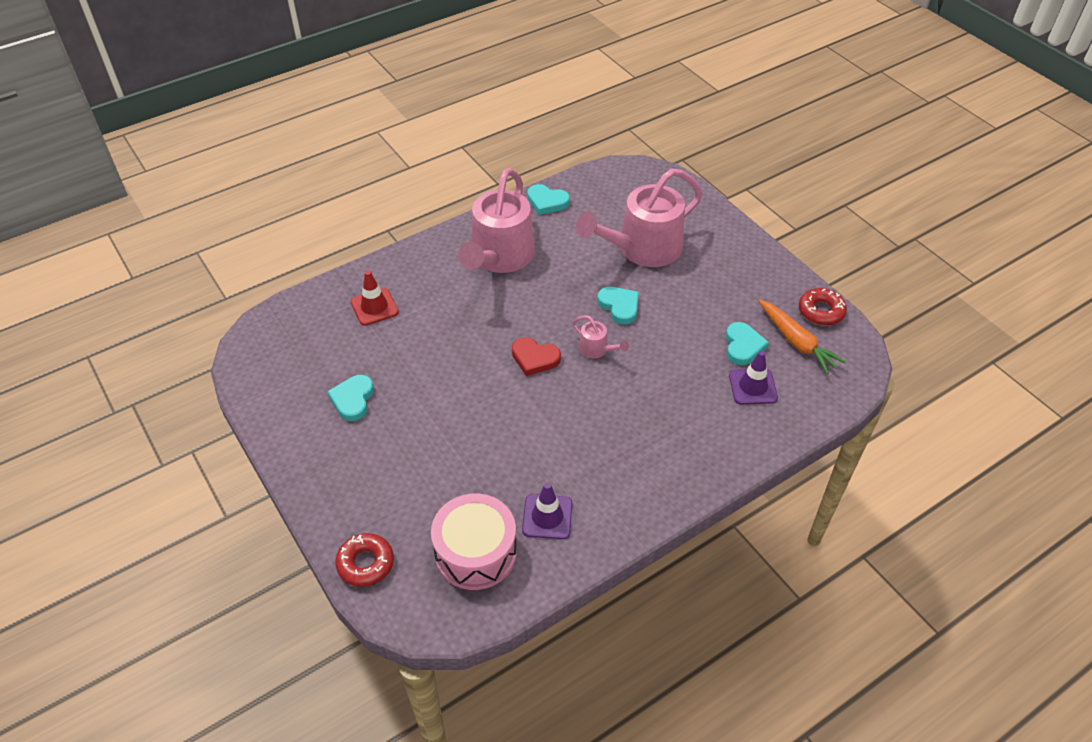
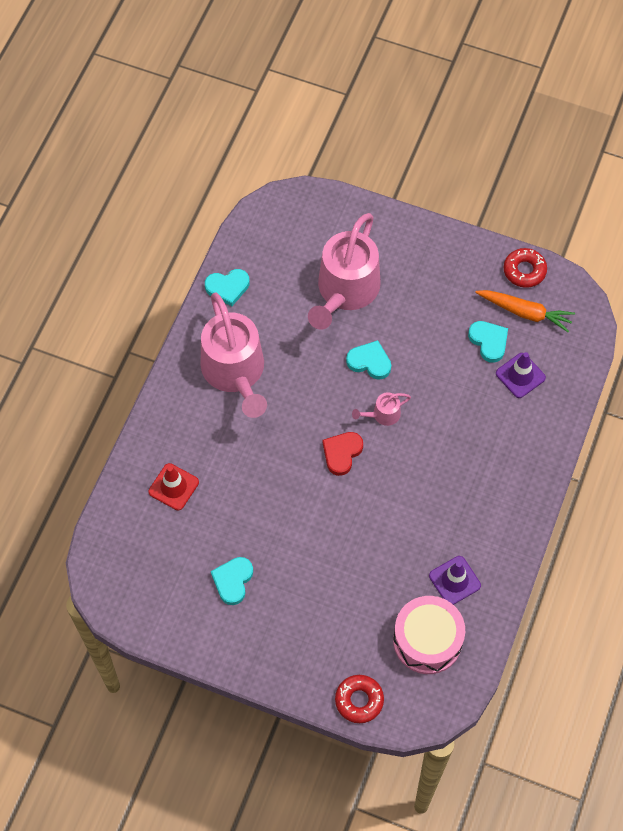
camera: 35 degrees left, 15 degrees up
(353, 399) = (233, 581): turquoise heart -> turquoise heart turned 45 degrees clockwise
(534, 358) = (342, 453): red heart -> red heart turned 135 degrees clockwise
(596, 349) = (382, 415): pink watering can -> pink watering can turned 150 degrees clockwise

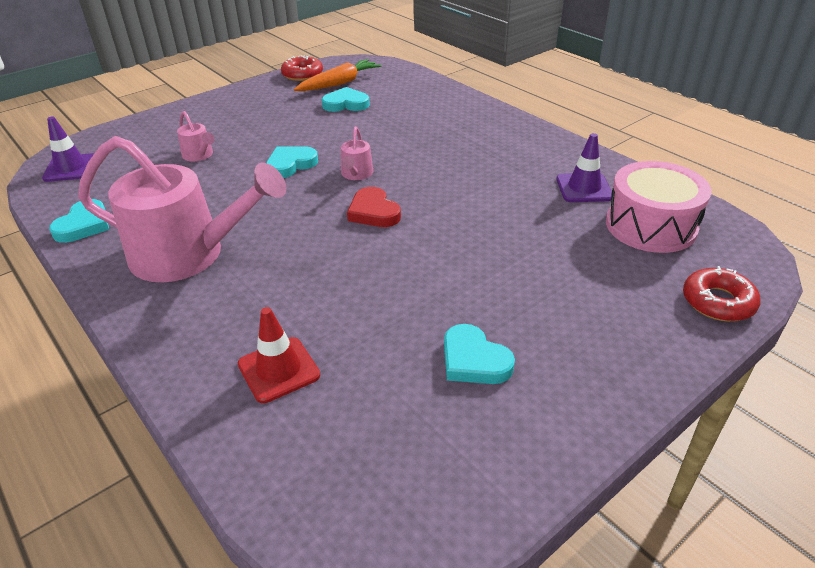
camera: 60 degrees left, 25 degrees down
(345, 291) = (199, 155): pink watering can -> pink watering can, size x0.42
(520, 375) = (394, 100): purple traffic cone -> purple traffic cone (71, 168)

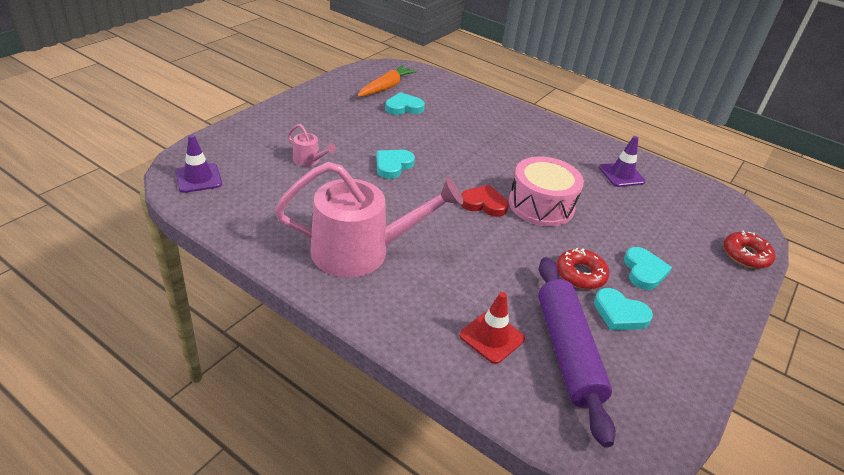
camera: 20 degrees left, 0 degrees up
(84, 225) = (251, 232): turquoise heart -> turquoise heart (644, 271)
(302, 74) = (349, 79): red donut -> red donut (580, 274)
(356, 174) = (451, 172): pink watering can -> none
(367, 400) = (567, 351): none -> purple rolling pin
(373, 212) = (484, 204): red heart -> red heart turned 150 degrees clockwise
(650, 226) = (679, 202): pink drum -> pink drum (541, 205)

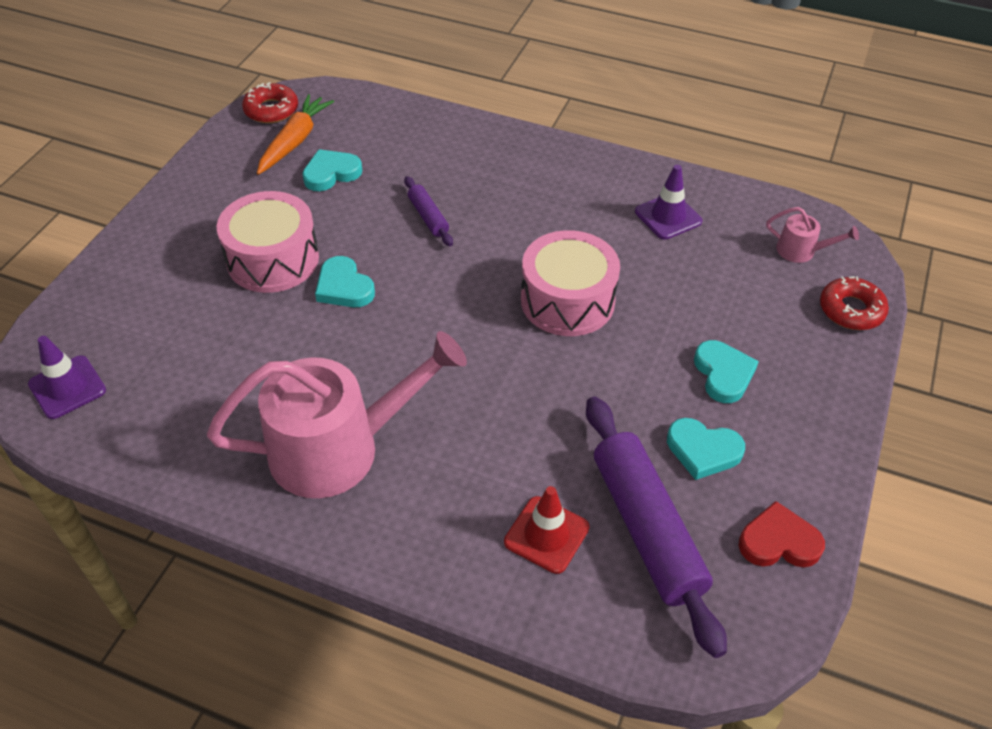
camera: 10 degrees left, 10 degrees up
(309, 160) = (220, 311): pink watering can -> pink watering can (801, 251)
(352, 142) = (273, 259): none -> pink drum
(393, 165) = (344, 287): turquoise heart -> turquoise heart turned 60 degrees counterclockwise
(459, 141) = (428, 217): none -> purple rolling pin
(484, 204) = (488, 320): red heart -> red heart (778, 542)
(580, 274) = (642, 402): red donut -> red donut (271, 110)

